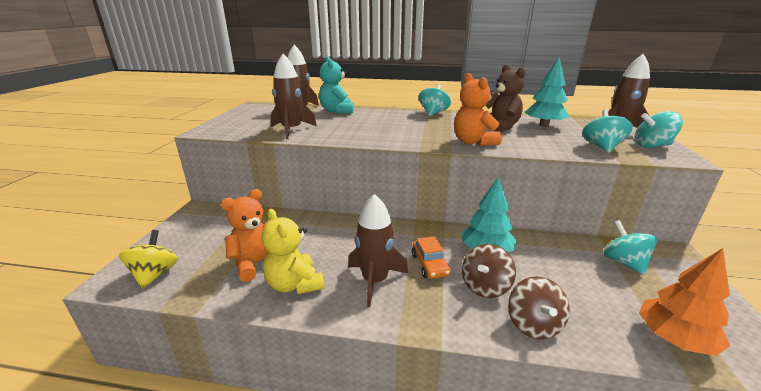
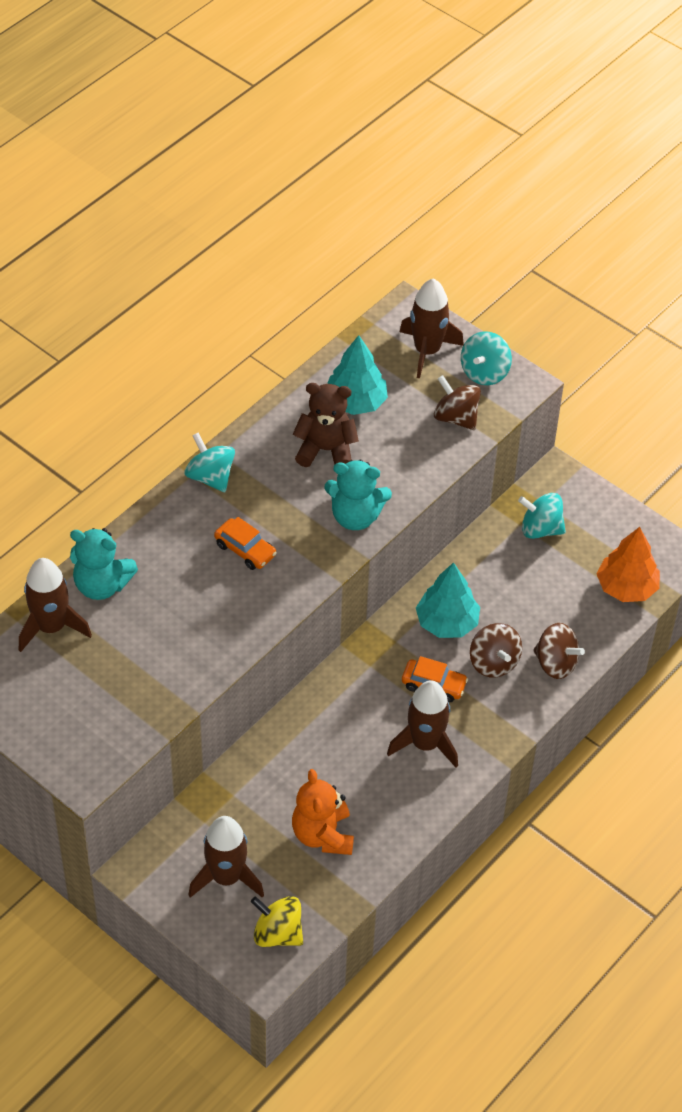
camera: 60 degrees left, 25 degrees up
(292, 130) = (161, 676): brown rocket -> brown rocket (226, 877)
(294, 284) = (384, 812): yellow teddy bear -> none
(402, 127) = (245, 550): none -> orange car
(473, 142) = (355, 516): orange teddy bear -> turquoise teddy bear
(601, 147) = (456, 417): turquoise spinning top -> brown spinning top

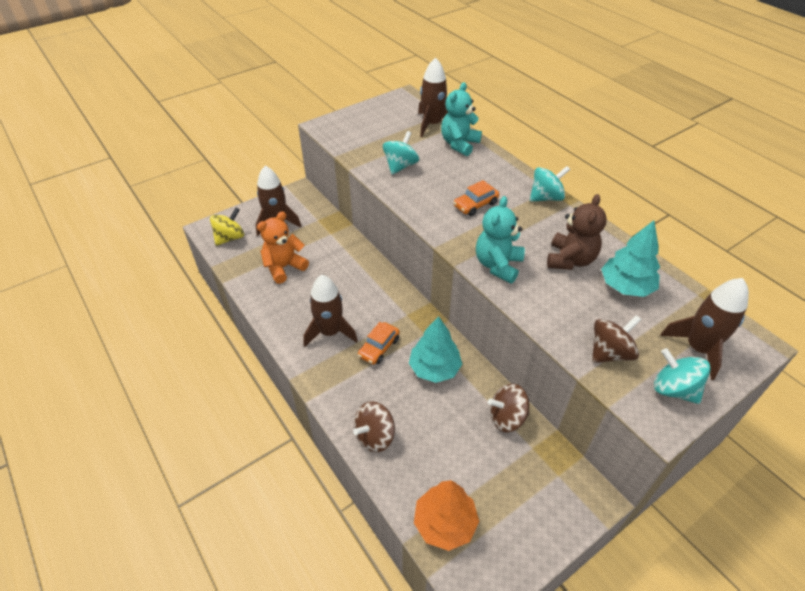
camera: 105 degrees right, 5 degrees down
(323, 835) = (284, 267): orange teddy bear -> orange teddy bear turned 45 degrees counterclockwise
(493, 662) = (388, 391): brown spinning top -> brown spinning top (507, 418)
(540, 529) = (525, 464): turquoise spinning top -> turquoise spinning top (400, 166)

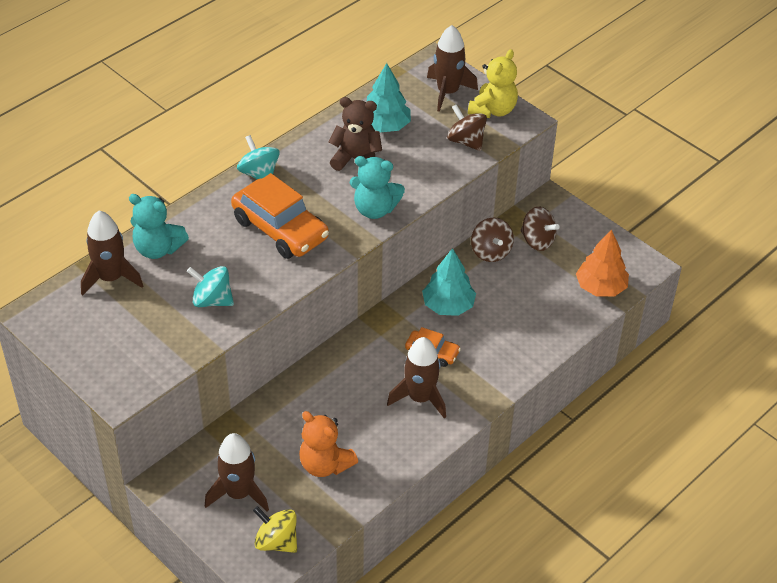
camera: 100 degrees left, 0 degrees up
(375, 436) = (536, 342): brown spinning top -> brown spinning top (537, 241)
(475, 205) = (280, 229): orange car -> orange car, size x1.95
(673, 389) = (493, 110): turquoise spinning top -> yellow teddy bear

